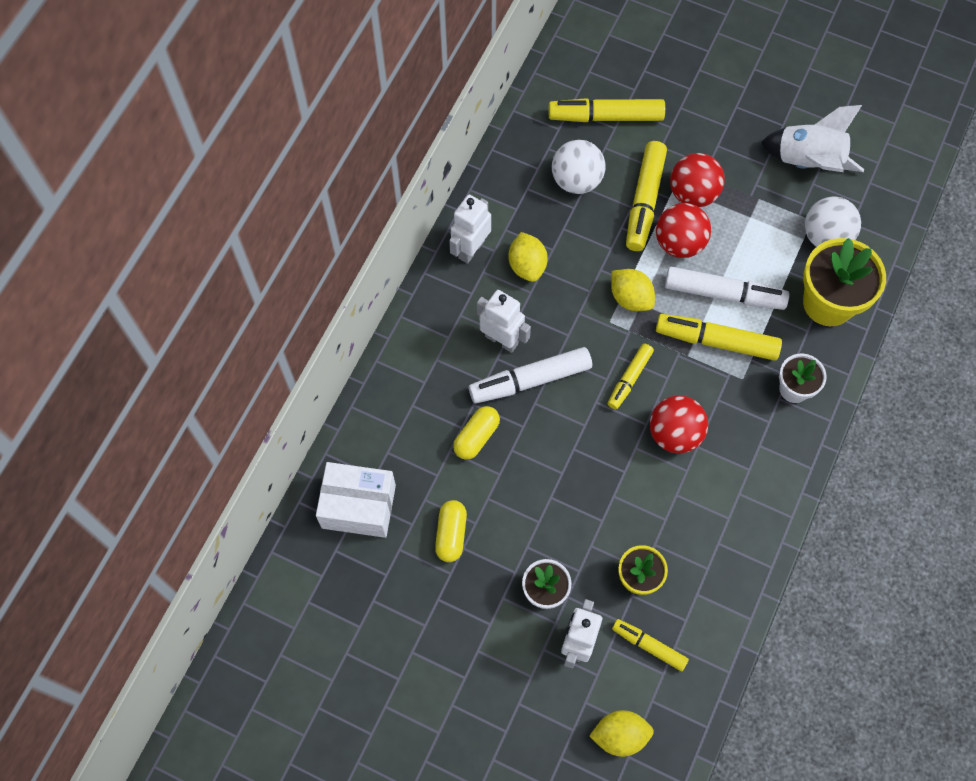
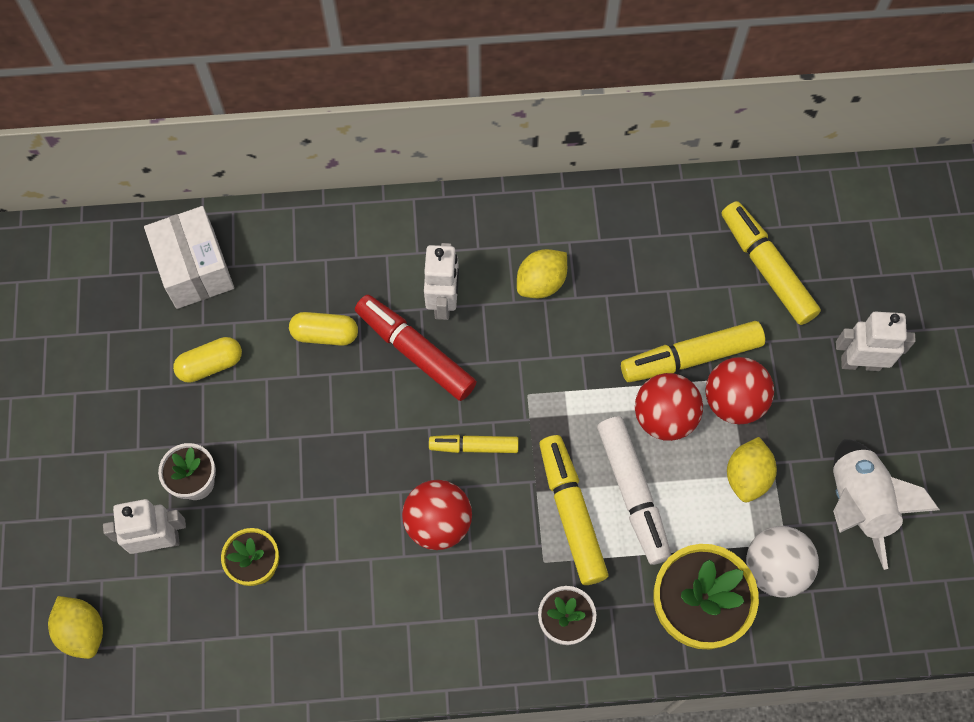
camera: 60 degrees right, 0 degrees up
(471, 249) = (526, 222): white robot -> white robot (860, 363)
(530, 380) = (415, 352): white marker -> red marker
(576, 180) = (670, 279): white ball -> none
(630, 298) = (567, 401): yellow lemon -> yellow lemon (747, 476)
(649, 646) = (190, 613): yellow marker -> none

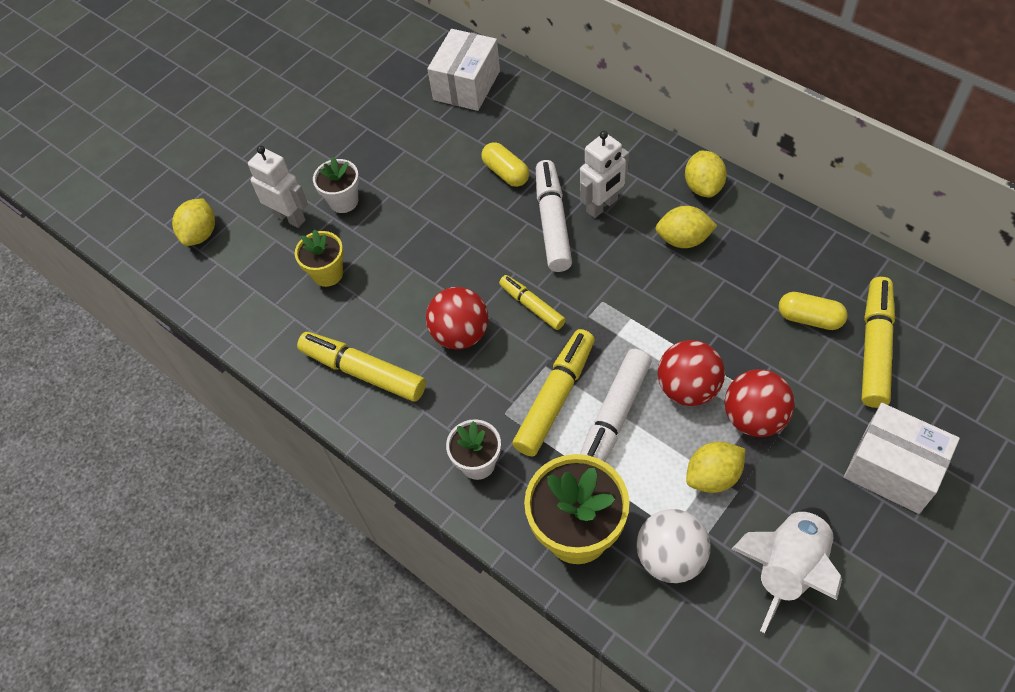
camera: 50 degrees right, 10 degrees down
(210, 365) = (420, 143): yellow capsule -> yellow capsule (809, 318)
(415, 352) = (552, 222): red marker -> white marker
(512, 218) = (703, 187): none -> yellow lemon
(691, 357) = (750, 364): yellow marker -> yellow marker (363, 372)
(860, 363) = (892, 469): white robot -> white box

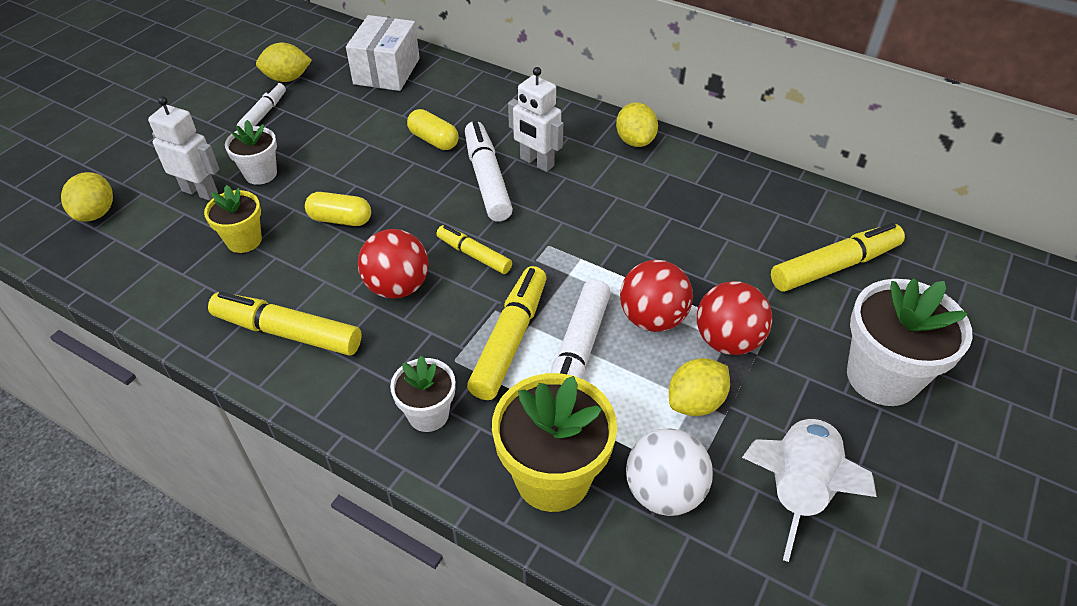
camera: 15 degrees left, 10 degrees down
(348, 131) = (264, 114): none -> white marker
(602, 206) = (536, 162): white robot -> white robot turned 90 degrees clockwise
(683, 239) = (623, 186): yellow lemon -> yellow lemon (287, 78)
(809, 318) = (763, 245): yellow capsule -> yellow capsule (340, 219)
(874, 348) = (834, 266): yellow marker -> yellow marker turned 60 degrees clockwise
(892, 469) = (882, 377): white box -> white flower pot

